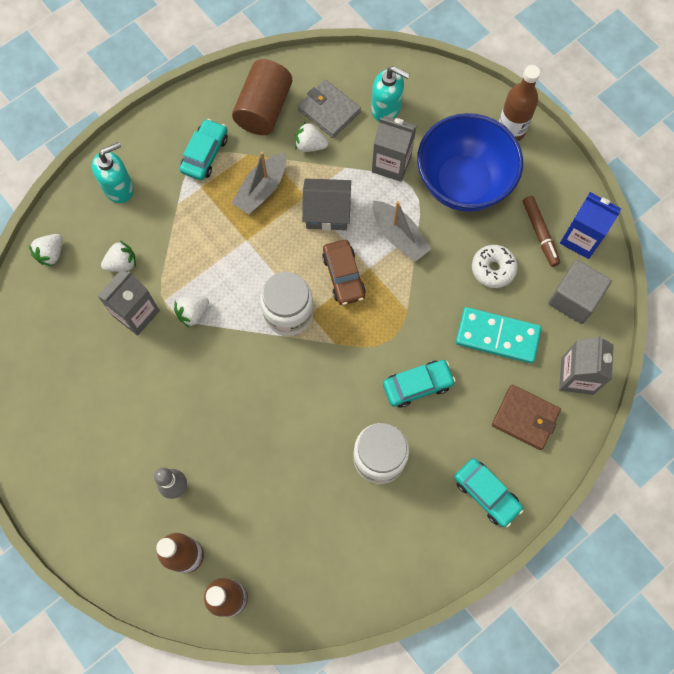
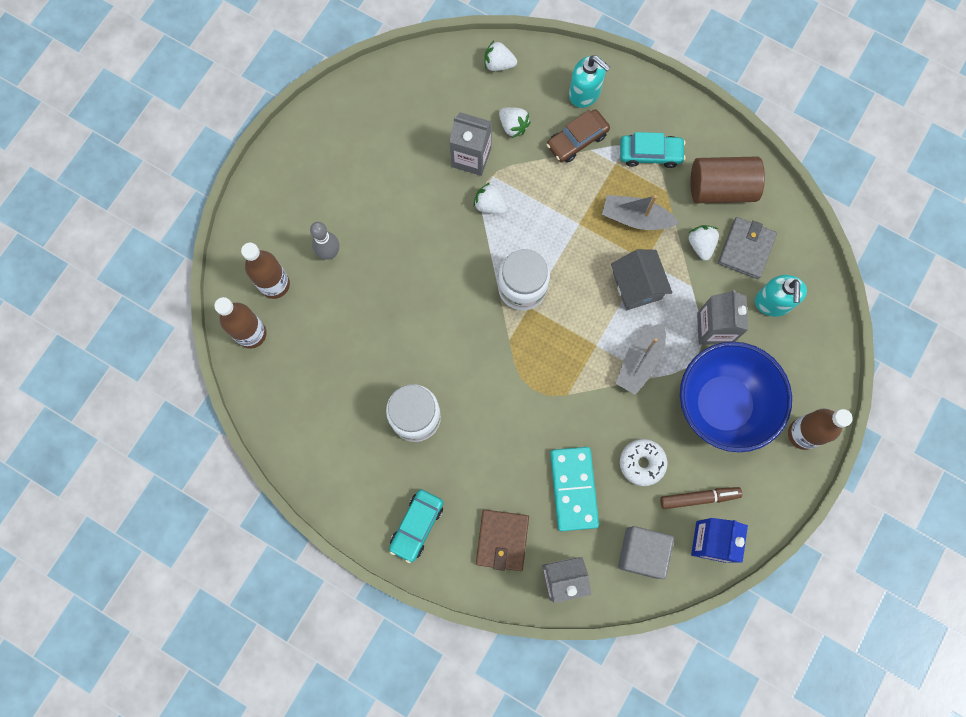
camera: 70 degrees right, 5 degrees up
(343, 276) = (578, 324): brown car -> brown car (577, 140)
(417, 385) = (497, 429): turquoise car -> none
(540, 233) = (699, 498): brown marker -> brown marker turned 150 degrees counterclockwise

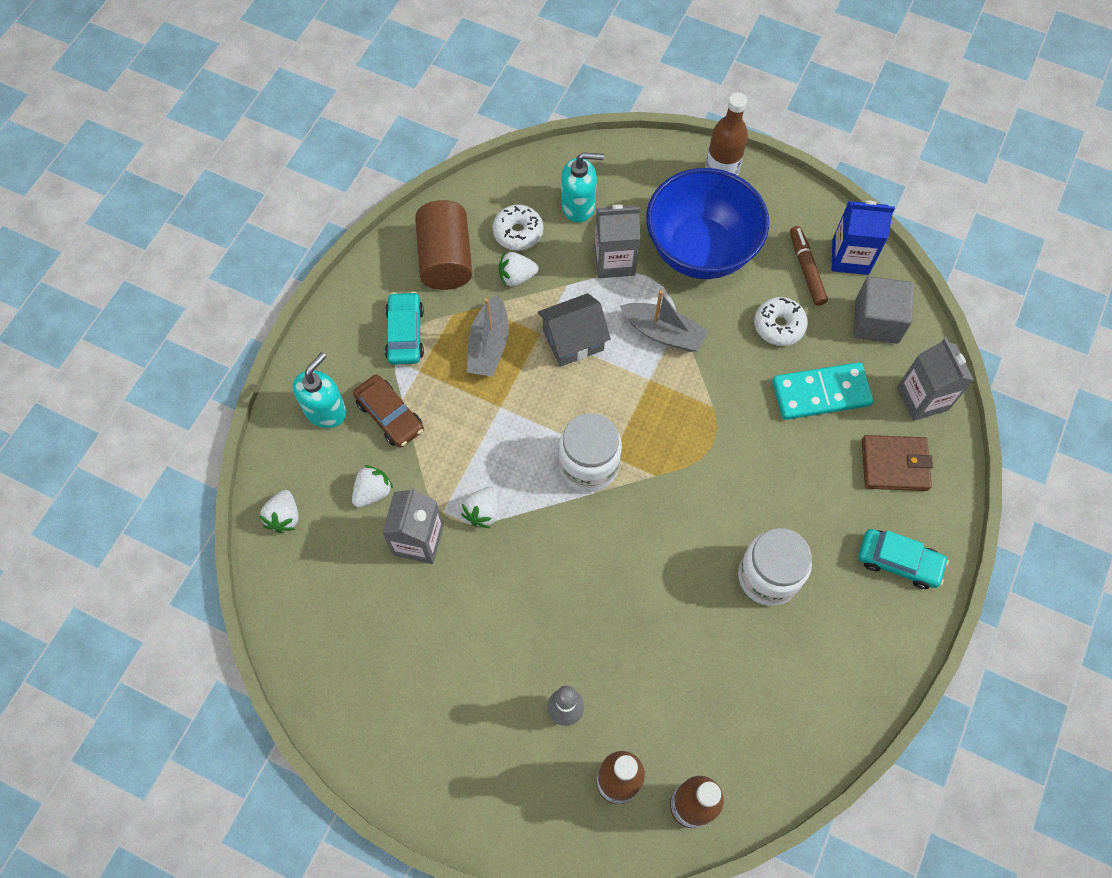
camera: 95 degrees left, 10 degrees down
(746, 249) = (518, 232): grey wallet -> white donut

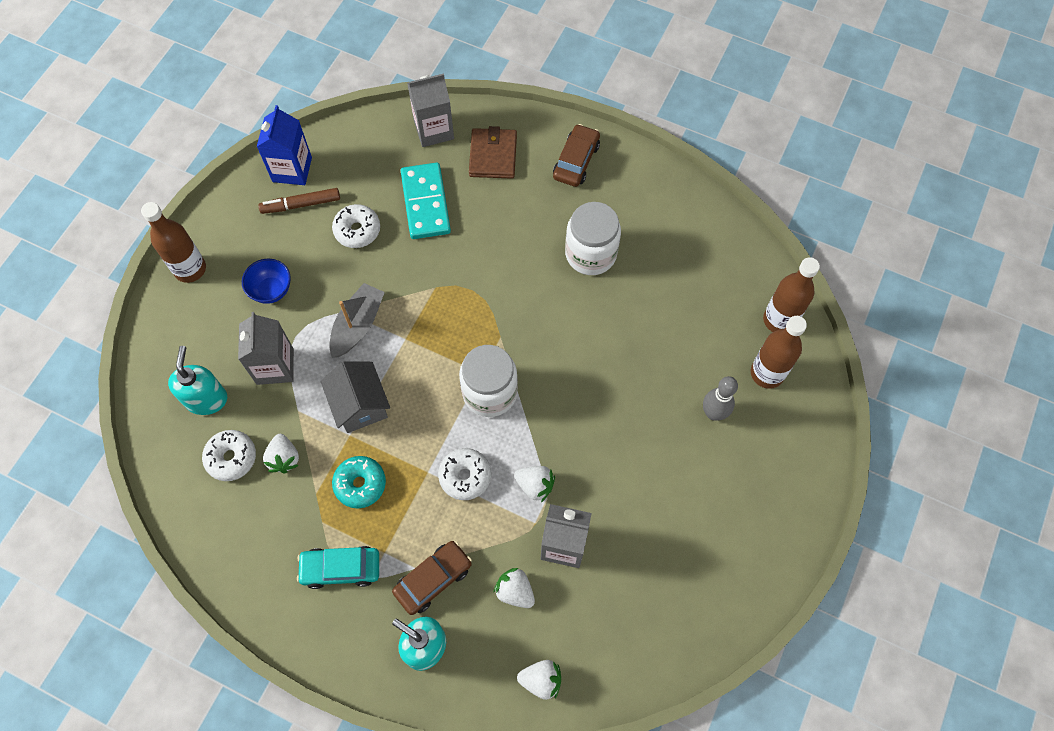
camera: 90 degrees left, 0 degrees up
(445, 259) = (255, 530): brown cylinder -> none
(489, 345) = (360, 484): grey boat -> turquoise donut
(494, 442) = (465, 476): none -> white donut
(700, 250) = (271, 290): blue bowl -> blue bowl, size x0.43
(876, 321) = (359, 155): grey cube -> none
(898, 562) = (576, 161): turquoise car -> brown car

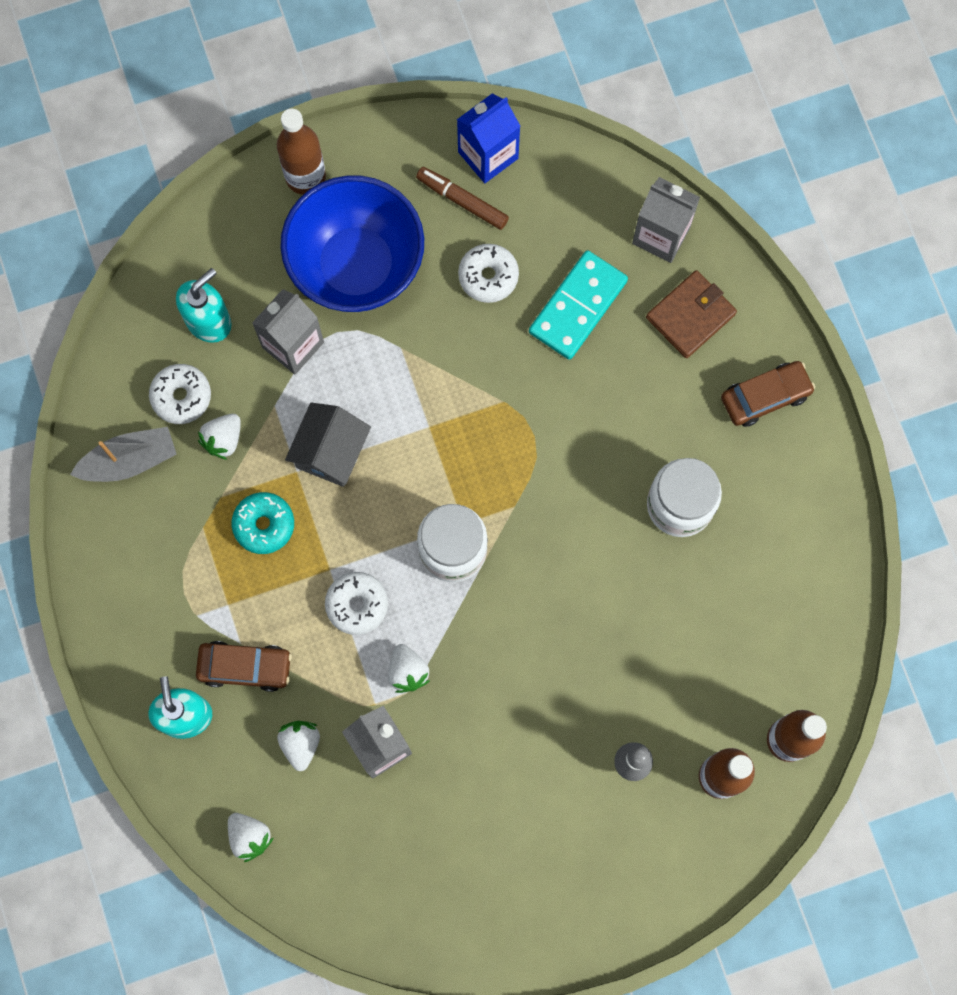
camera: 45 degrees right, 10 degrees up
(271, 290) = (356, 266): blue bowl -> blue bowl, size x2.35
(341, 568) = (181, 583): turquoise car -> none
(357, 325) = (399, 373): grey boat -> grey boat (129, 460)

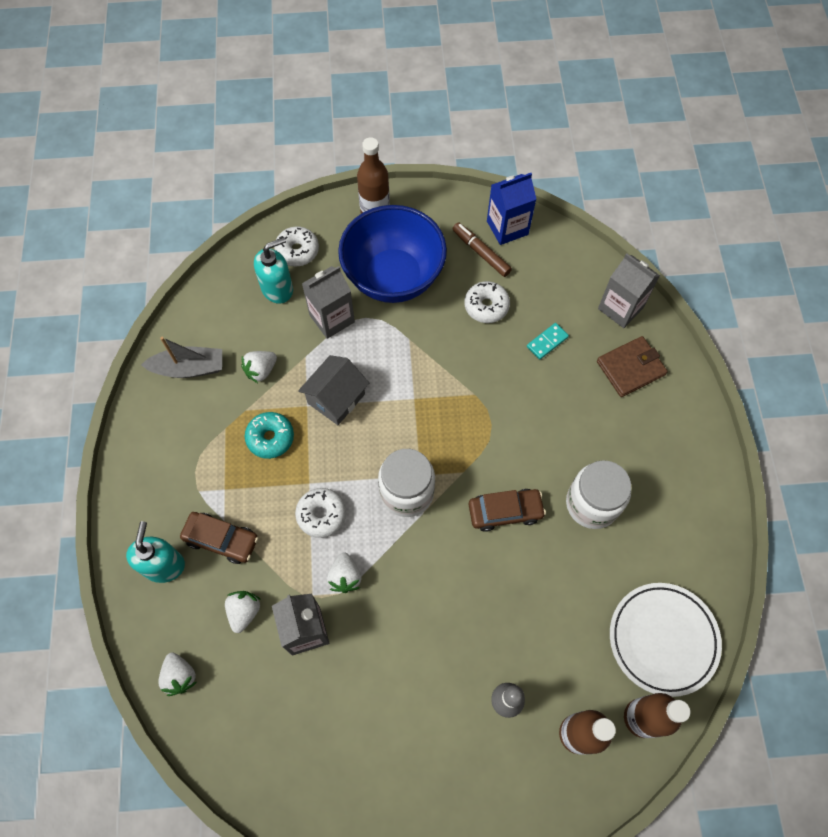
camera: 15 degrees right, 10 degrees down
(181, 396) = (241, 334): white donut -> white donut (297, 251)
(578, 307) = (547, 342): turquoise domino -> turquoise domino, size x0.51
(765, 397) = (676, 440): brown car -> brown car (505, 512)
(794, 645) = (663, 639): none -> white plate

